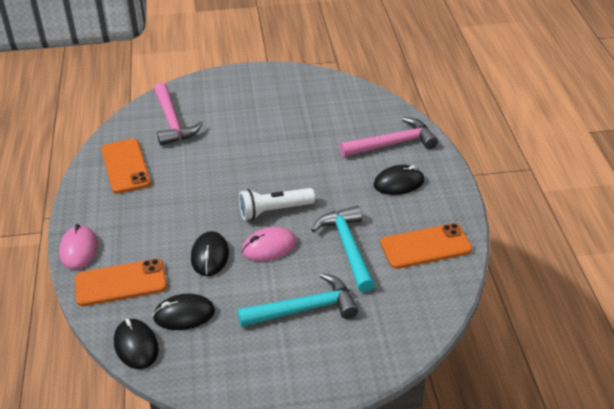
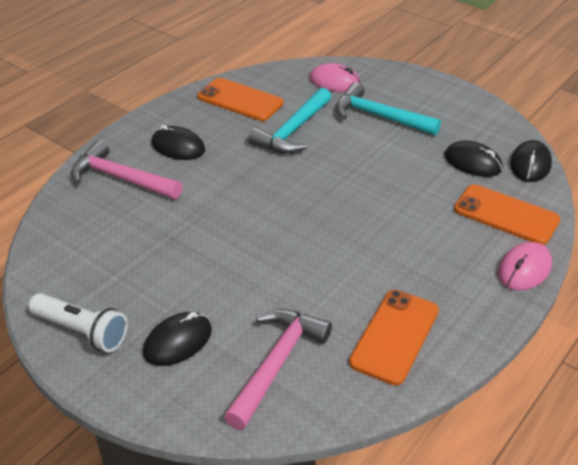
camera: 135 degrees left, 0 degrees up
(210, 256) = (406, 189): black mouse -> black mouse (178, 341)
(269, 247) = (350, 167): pink mouse -> pink mouse (335, 82)
(274, 210) = (307, 190): white flashlight -> white flashlight (82, 331)

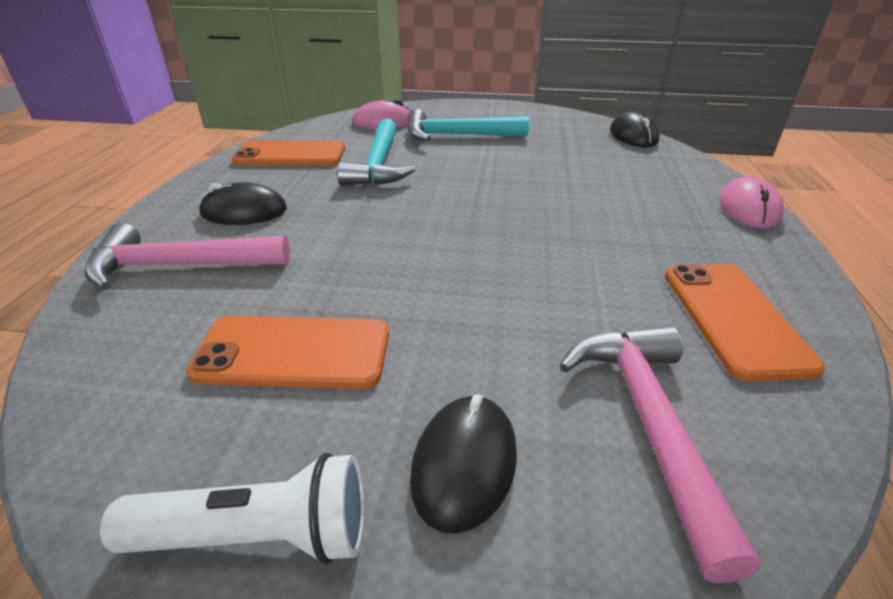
camera: 30 degrees left, 5 degrees down
(473, 162) = (585, 146): black mouse -> none
(506, 215) = (668, 173): orange phone -> orange phone (293, 353)

